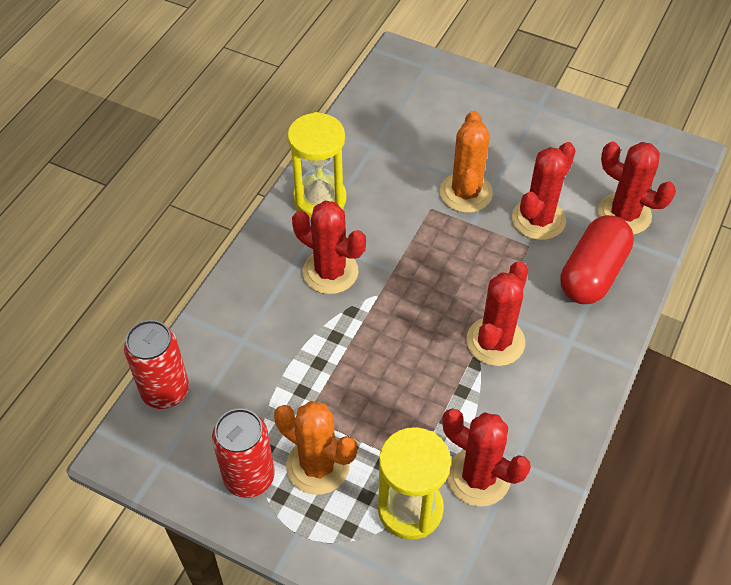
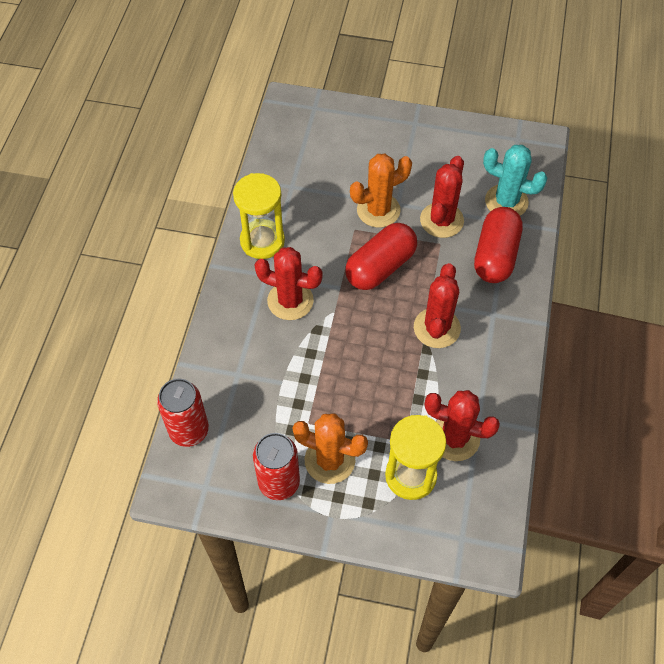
camera: 15 degrees left, 5 degrees up
(448, 257) = (380, 267): none -> red capsule
(466, 193) = (378, 210): orange cactus -> orange cactus turned 75 degrees clockwise
(624, 214) = (506, 201): red cactus -> turquoise cactus

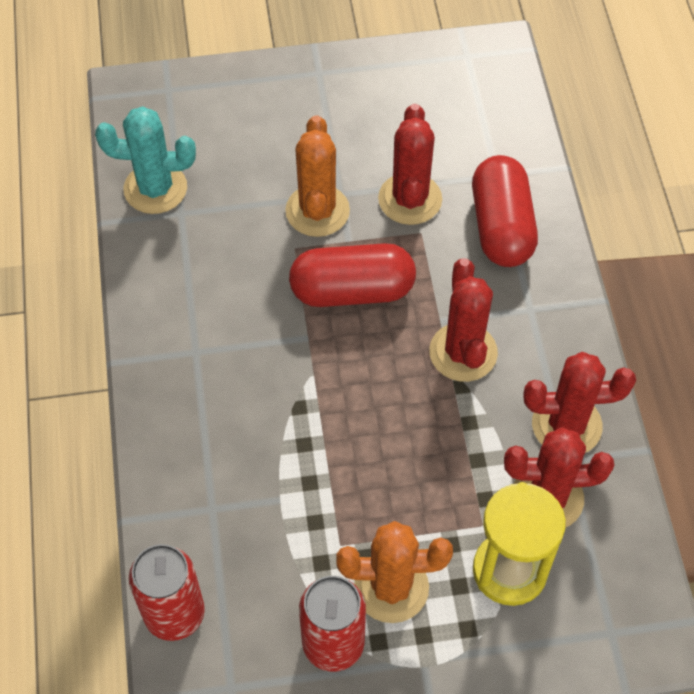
camera: 20 degrees left, 0 degrees up
(262, 241) = (170, 304): yellow hourglass -> none
(290, 301) = (245, 378): red cactus -> red cactus (566, 425)
(378, 210) = (317, 211): orange cactus -> orange cactus turned 45 degrees counterclockwise
(380, 267) = (352, 290): red capsule -> red capsule turned 60 degrees clockwise
(506, 201) = (486, 147): turquoise cactus -> turquoise cactus (155, 188)

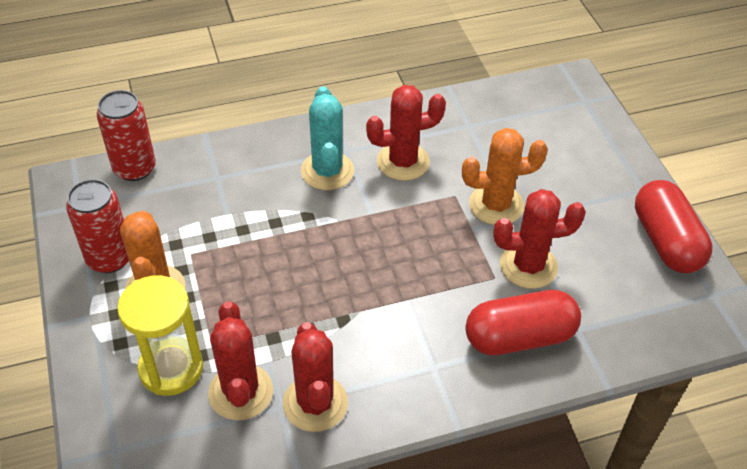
camera: 80 degrees right, 10 degrees down
(155, 188) = (487, 108): turquoise cactus -> turquoise cactus (327, 171)
(352, 290) = (422, 236): red capsule -> red capsule (665, 241)
(463, 352) = (377, 318): red cactus -> red cactus (403, 162)

